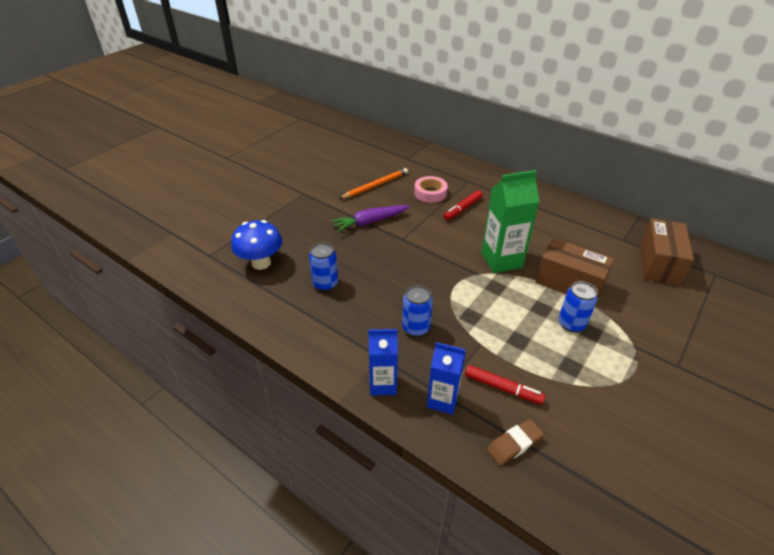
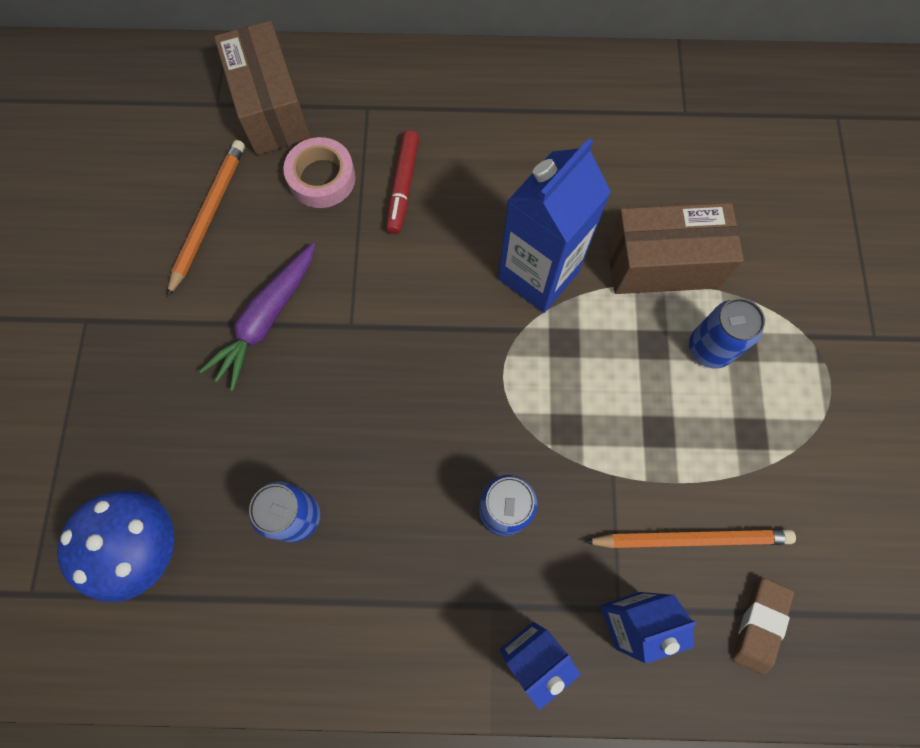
camera: 35 degrees left, 30 degrees up
(501, 260) = (538, 275): green carton -> blue carton
(503, 388) = (691, 538): red marker -> orange pencil
(659, 263) = (758, 139): brown box -> brown box (271, 108)

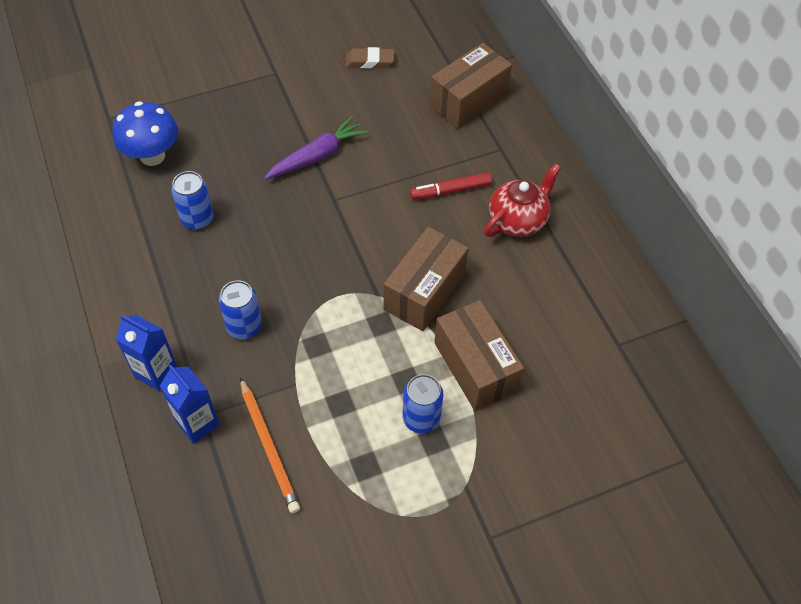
camera: 65 degrees right, 15 degrees down
(208, 216) = (372, 100): orange pencil -> none
(266, 319) = (317, 156): purple carrot -> purple carrot turned 135 degrees clockwise
(322, 178) = (432, 145): pink tape -> none
(481, 135) = (518, 220): none -> red teapot
(538, 275) = (424, 291): blue carton -> brown box
(759, 625) = (223, 509): brown eraser -> brown eraser (369, 61)

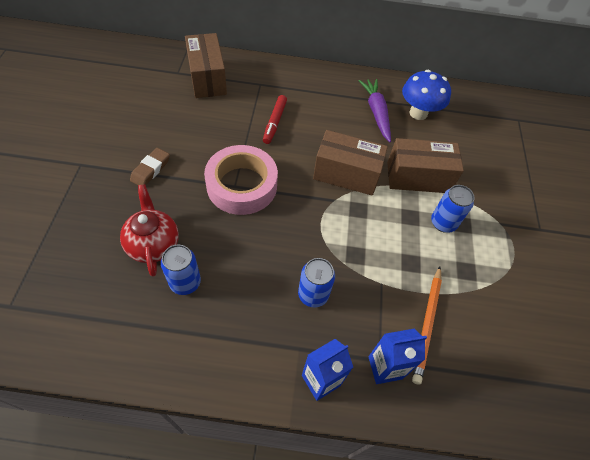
camera: 65 degrees left, 0 degrees up
(152, 156) = (88, 288): blue mushroom -> blue mushroom (418, 113)
(269, 446) = (427, 324): orange pencil -> orange pencil turned 105 degrees clockwise
(317, 156) = (186, 177): purple carrot -> purple carrot (376, 113)
(339, 205) = (242, 185): none -> pink tape
(369, 61) = (124, 107): brown eraser -> brown eraser (151, 170)
(424, 291) = (346, 174): brown box -> brown box turned 45 degrees counterclockwise
(518, 220) = (321, 104): red teapot -> red teapot (153, 244)

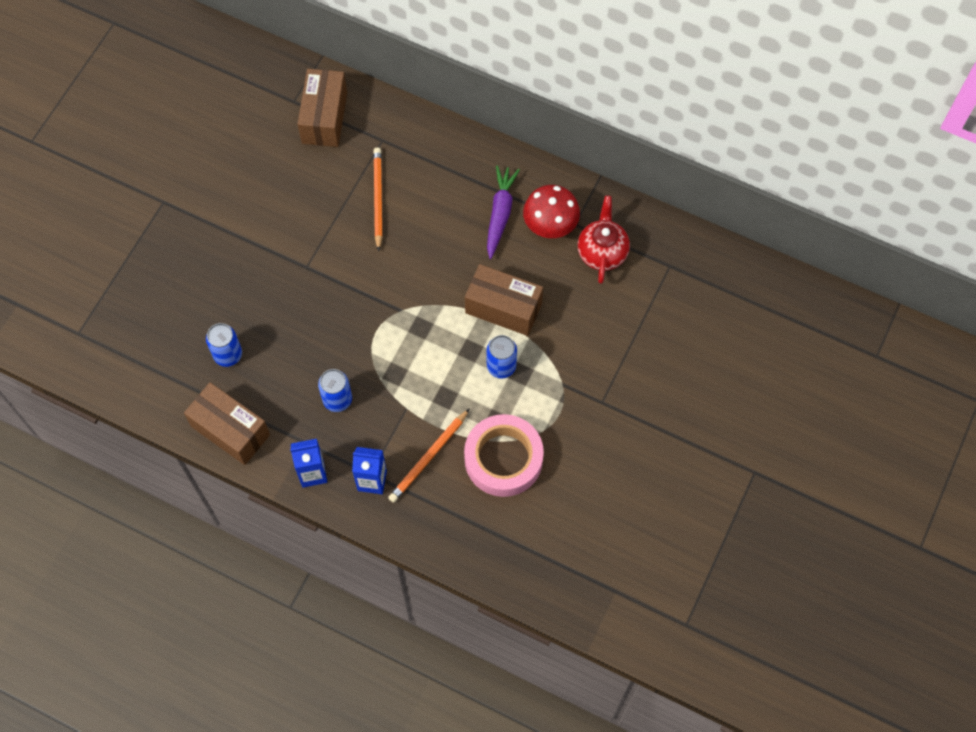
camera: 25 degrees right, 10 degrees up
(151, 170) = (229, 226): brown eraser -> none
(153, 244) = (210, 309): red teapot -> red teapot (602, 252)
(242, 185) = (313, 268): pink tape -> pink tape (503, 459)
(275, 122) = (377, 199): red marker -> orange pencil
(346, 174) = (427, 284): brown box -> brown box (230, 430)
(418, 113) = (550, 226): blue mushroom -> red mushroom

